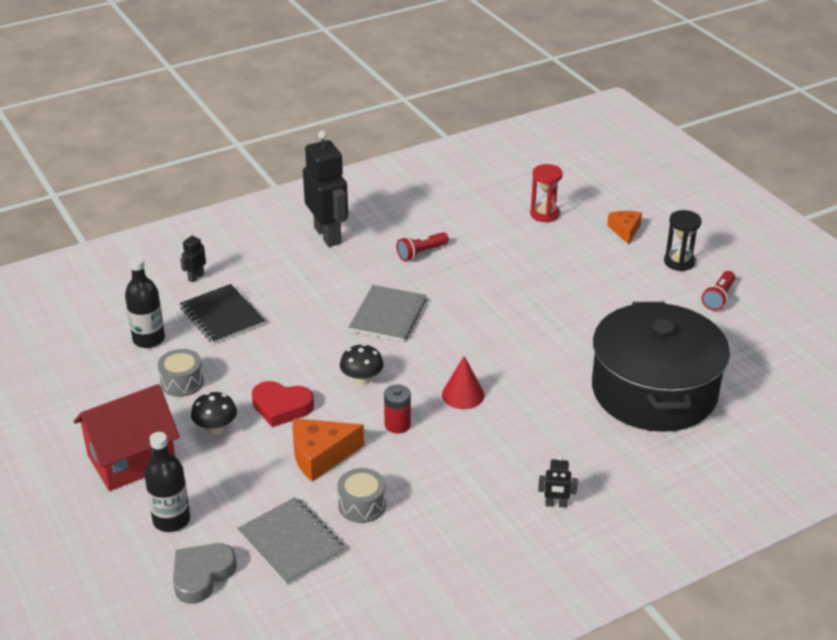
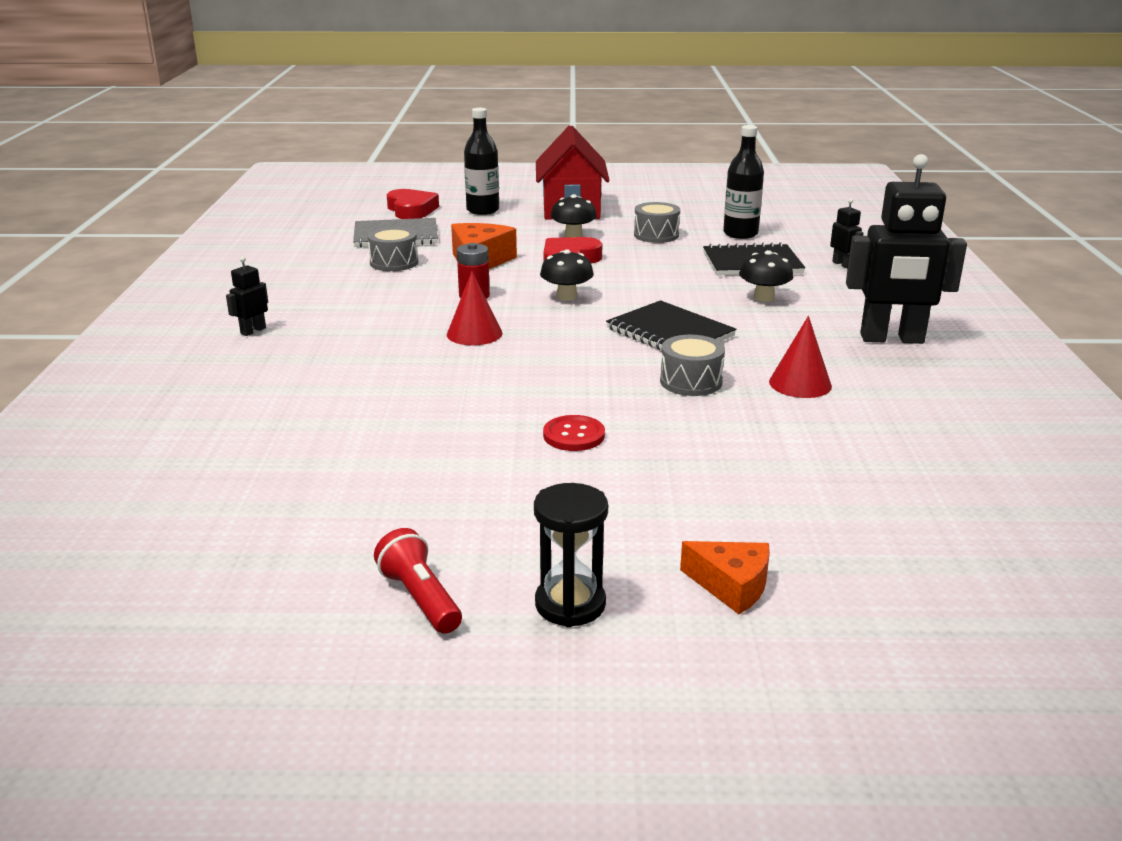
camera: 120 degrees right, 10 degrees down
(202, 575) = (411, 210): grey heart -> red heart
(293, 294) = (764, 298): none -> black mushroom
(388, 315) = (670, 332): grey notebook -> black notebook
(421, 253) = (800, 384): red flashlight -> red cone
(453, 288) = (691, 381): none -> grey drum
(544, 214) = (852, 517): red hourglass -> none
(553, 306) = (574, 435): none -> red button
(654, 391) = (308, 442): black pot -> none

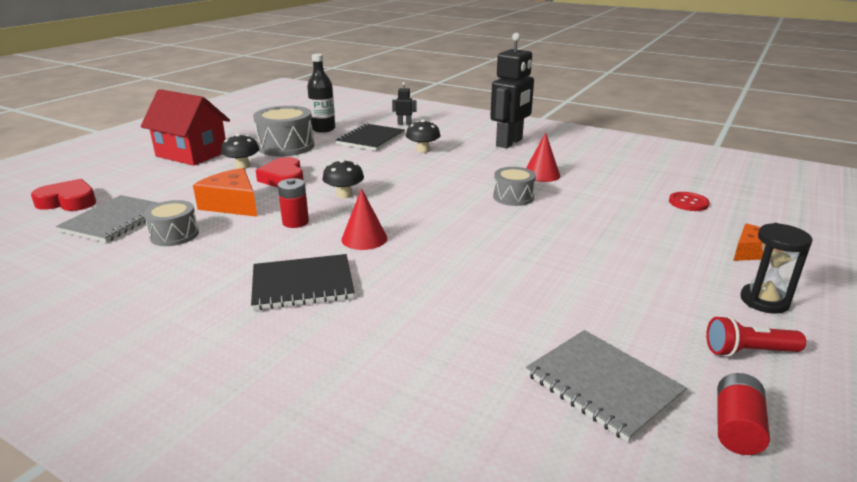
camera: 60 degrees left, 0 degrees up
(253, 331) = (220, 333): black robot -> none
(256, 599) = (736, 428): none -> red battery
(286, 512) = (602, 385): none -> grey notebook
(482, 210) = (130, 178): black bottle -> none
(574, 435) = (556, 246): red button -> red button (688, 203)
(656, 235) = (286, 146): grey drum -> grey drum, size x1.67
(670, 332) = (440, 183): black notebook -> black notebook (302, 284)

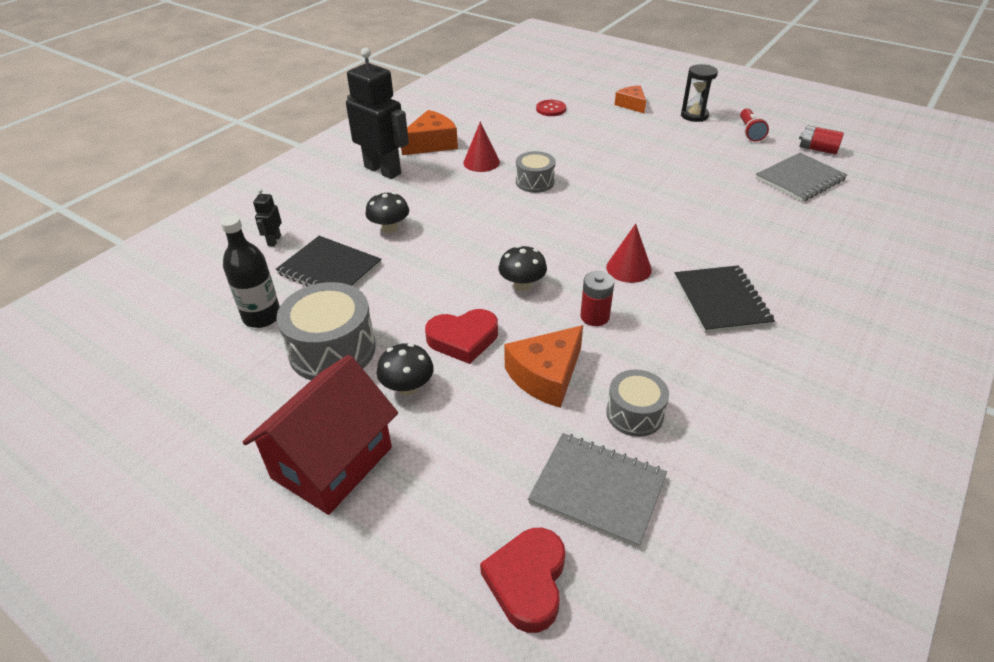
camera: 85 degrees left, 15 degrees up
(565, 155) = (431, 144): none -> orange cheese

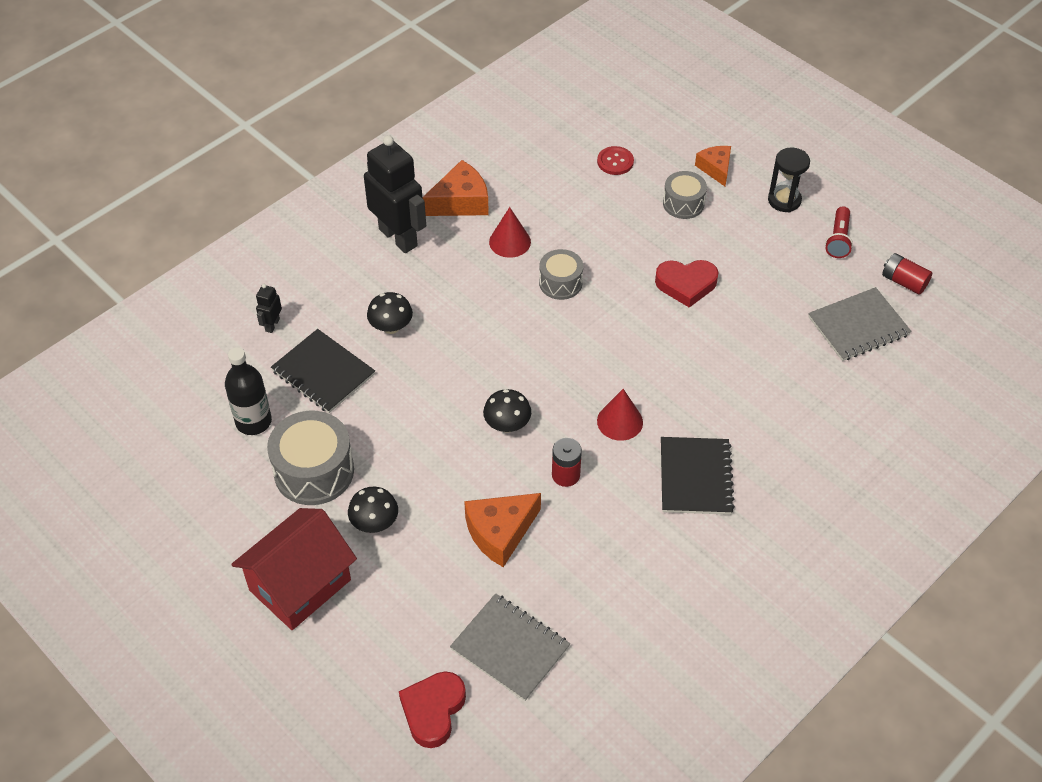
camera: 10 degrees right, 10 degrees up
(463, 339) = (435, 480): red heart -> red heart (686, 284)
(634, 414) = (566, 585): grey drum -> grey drum (683, 203)

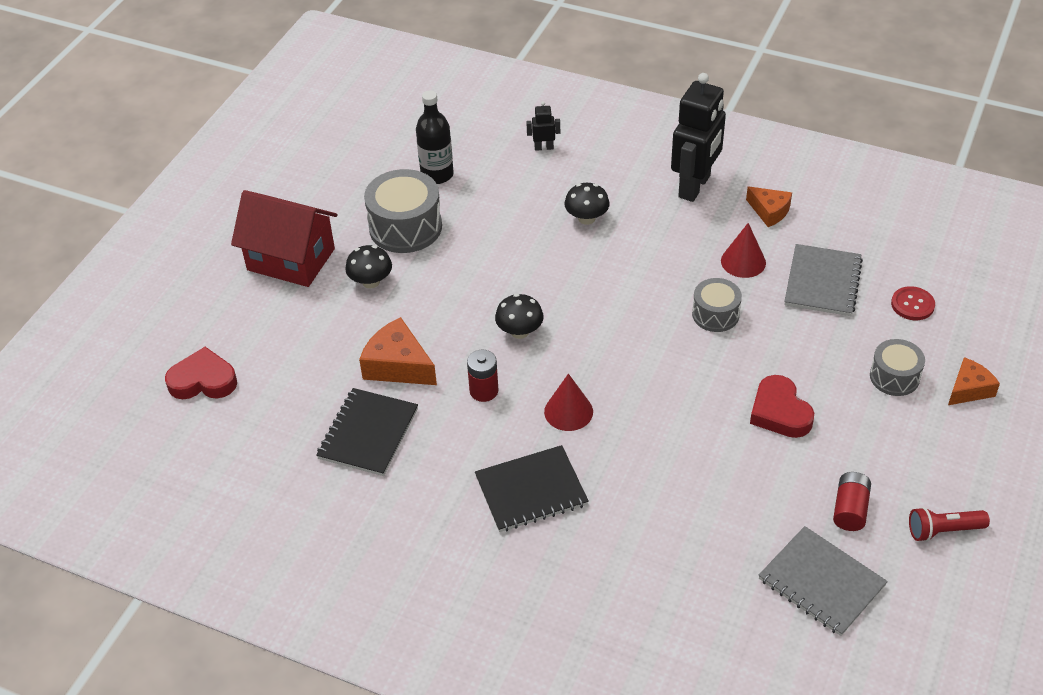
camera: 70 degrees right, 5 degrees down
(323, 373) = (510, 195): black notebook -> black notebook (368, 434)
(460, 202) = (769, 211): orange cheese -> orange cheese, size x0.65
(510, 648) = (281, 411): grey notebook -> grey notebook (822, 282)
(784, 200) = (967, 463): black hourglass -> none
(904, 282) = (922, 612): red battery -> red battery (850, 509)

